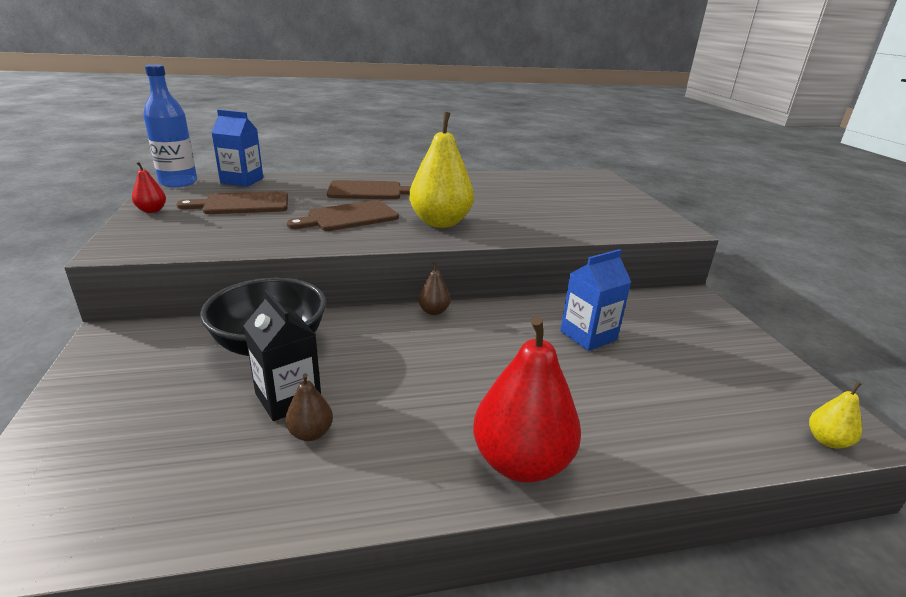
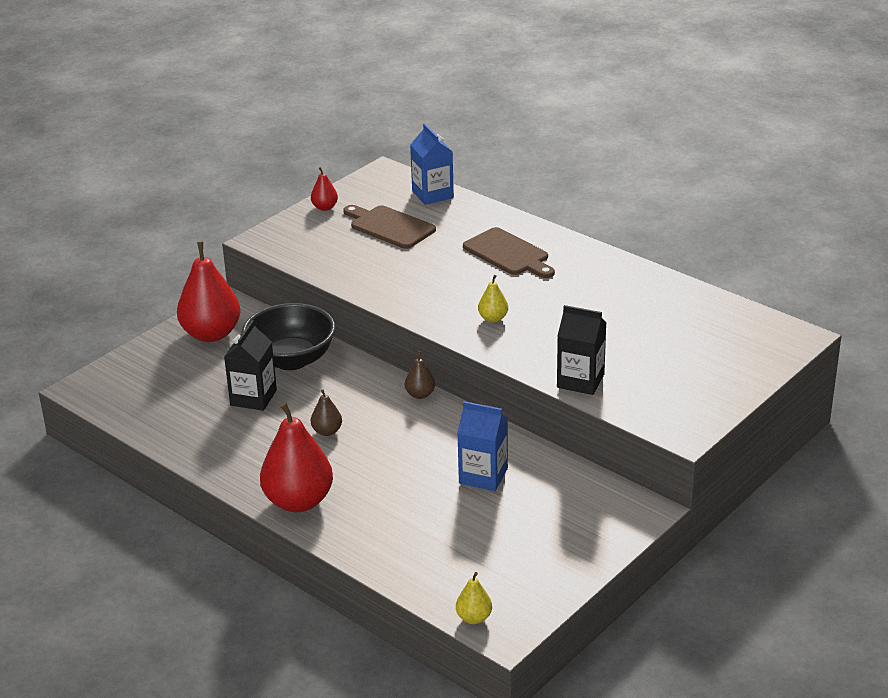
camera: 55 degrees right, 5 degrees up
(132, 369) = (211, 334): none -> red pear
(178, 182) = (384, 177): blue bottle -> none
(310, 433) = (236, 422): brown pear -> brown pear (327, 431)
(349, 217) = (438, 278): brown cutting board -> none
(440, 222) = (493, 318): yellow pear -> yellow pear, size x0.46
(571, 230) = (580, 381): none -> black carton

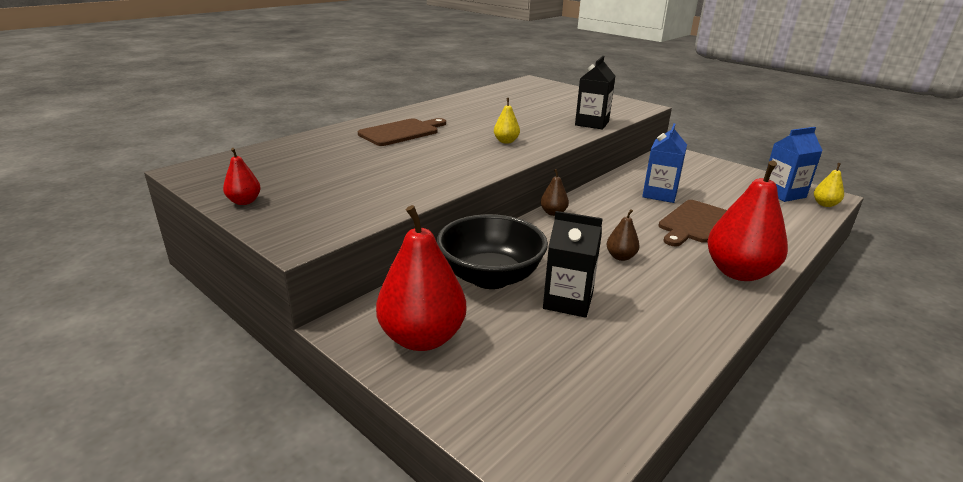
camera: 90 degrees left, 5 degrees down
(389, 226) = (319, 171): brown cutting board -> brown cutting board (694, 223)
(432, 194) = (266, 152): blue carton -> blue carton (783, 194)

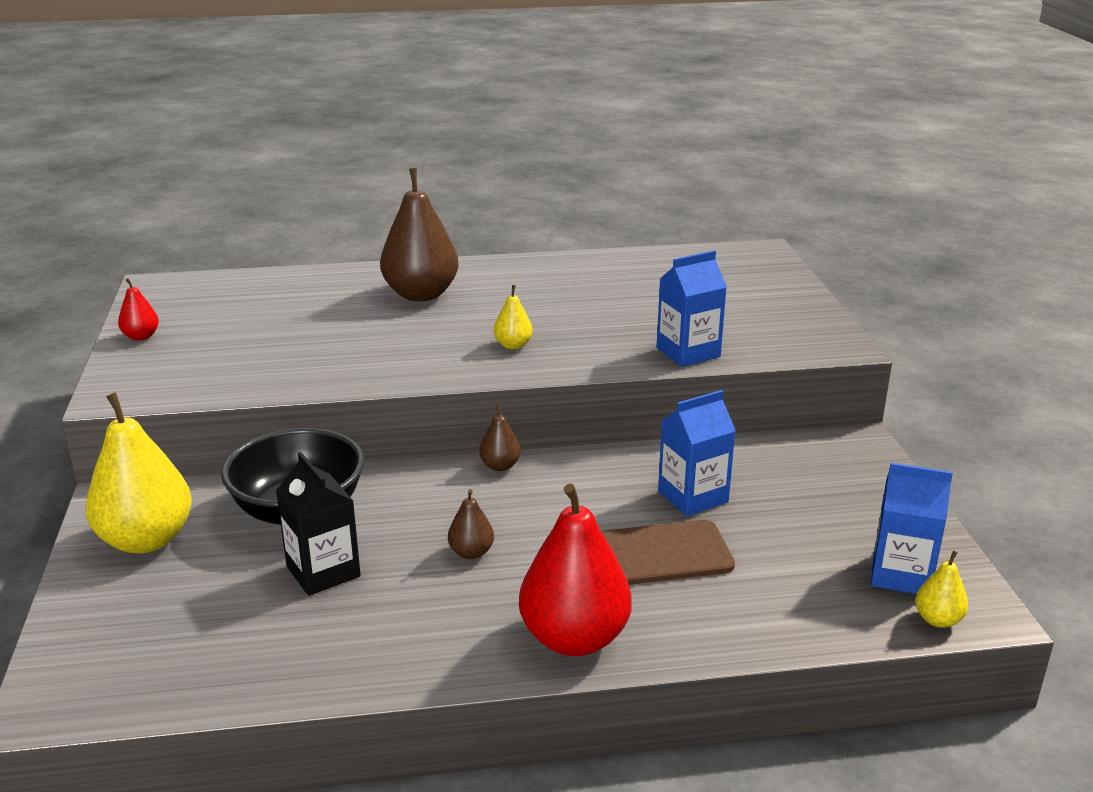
camera: 40 degrees right, 0 degrees up
(401, 132) = (421, 294): brown cutting board -> brown pear
(422, 338) = (146, 540): red pear -> yellow pear
(592, 123) = (688, 352): black carton -> blue carton

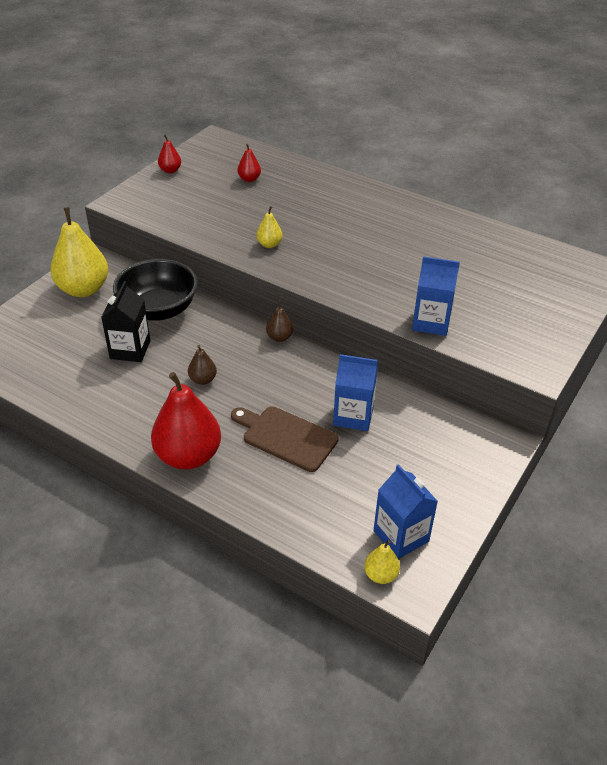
camera: 40 degrees right, 15 degrees up
(270, 308) = (249, 179): none -> red pear
(421, 294) = (336, 205): brown pear -> none
(513, 345) = (338, 266): yellow pear -> yellow pear (269, 244)

